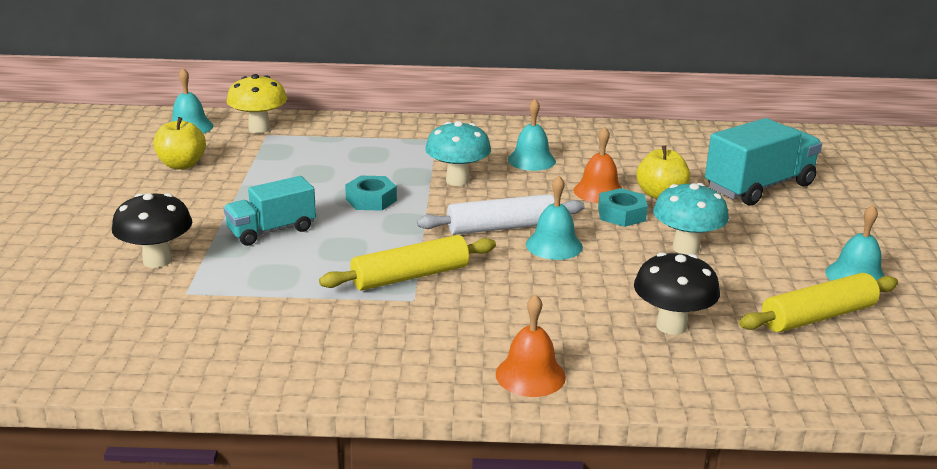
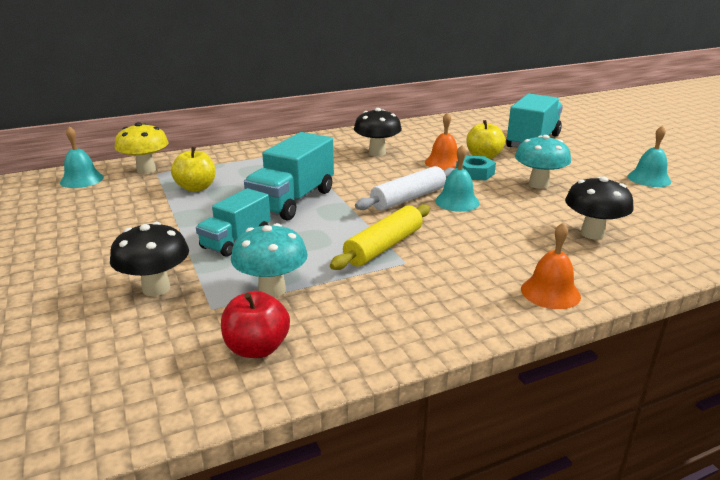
camera: 25 degrees left, 0 degrees up
(182, 165) = (103, 208): yellow apple -> yellow apple (196, 188)
(189, 341) = (257, 348): none -> red apple
(371, 200) = (292, 201): turquoise nut -> turquoise truck
(457, 180) = (341, 175): turquoise mushroom -> turquoise mushroom (272, 290)
(531, 160) = (377, 153): turquoise bell -> black mushroom
(818, 316) = (661, 206): yellow rolling pin -> none

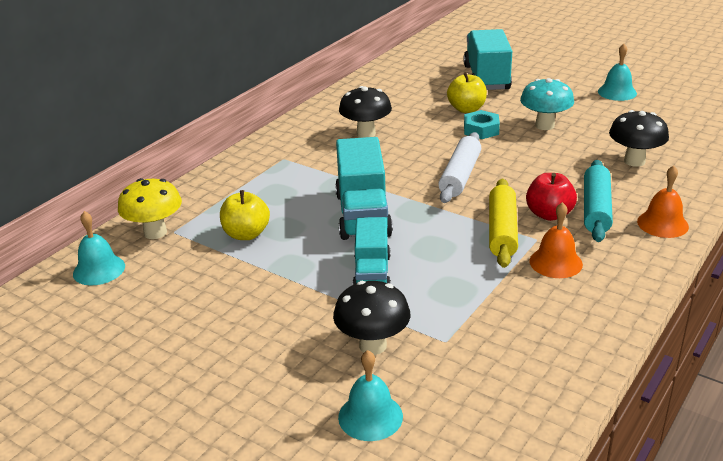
camera: 30 degrees left, 5 degrees up
(257, 348) = (527, 355): red apple -> red apple (549, 214)
(272, 290) = (469, 305): turquoise mushroom -> none
(443, 163) = (440, 126): orange bell -> orange bell (555, 262)
(457, 202) = (503, 165): turquoise bell -> turquoise bell (370, 416)
(497, 258) = (596, 209): none -> turquoise rolling pin

